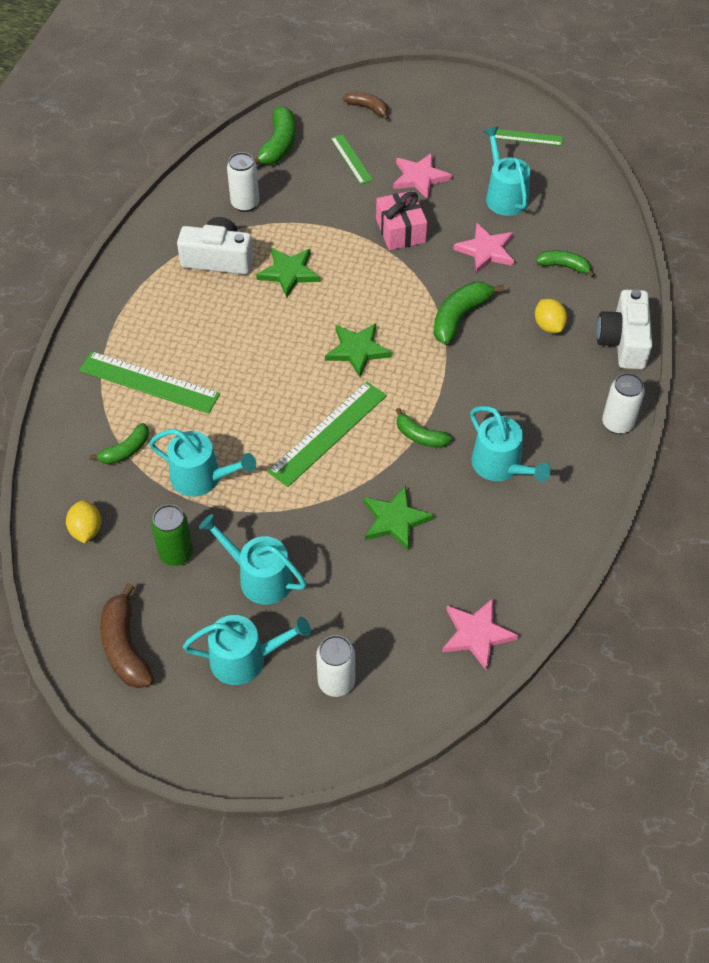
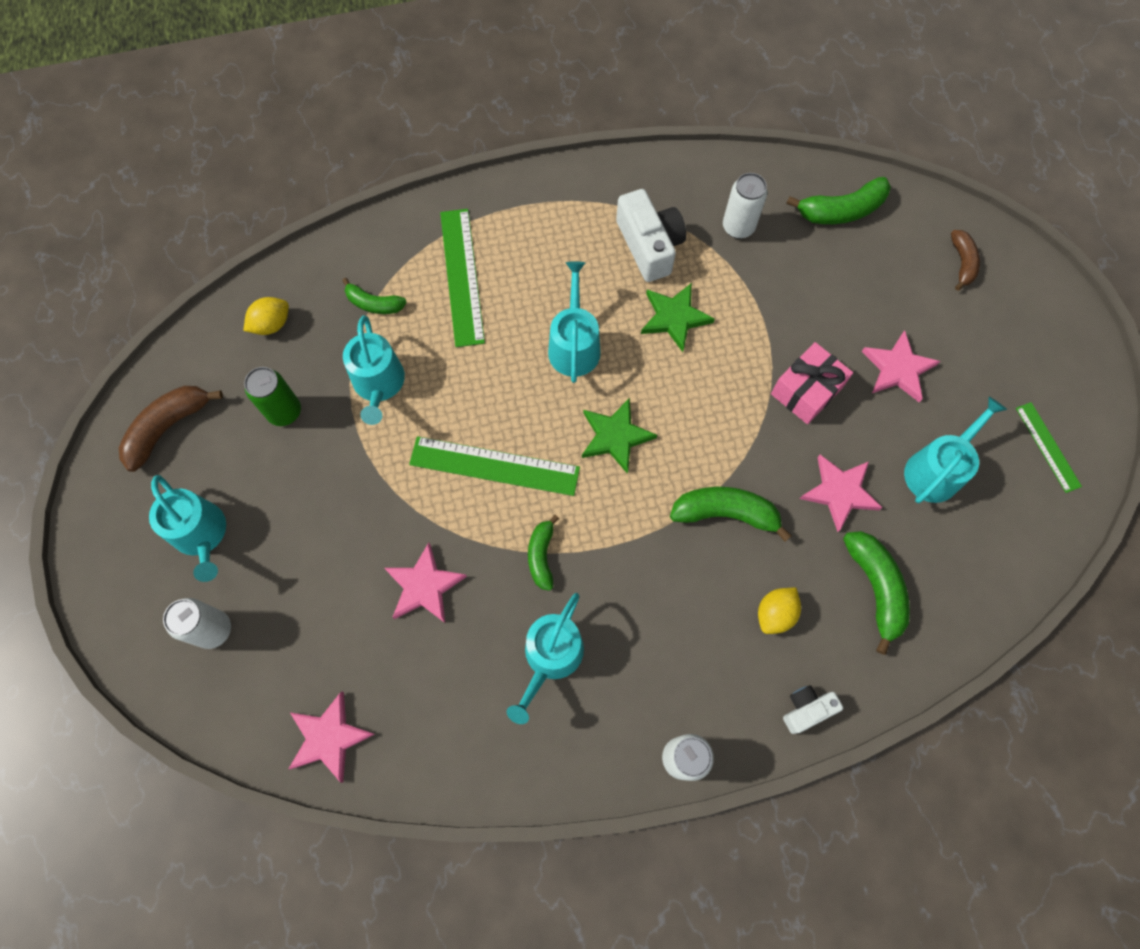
camera: 60 degrees right, 15 degrees up
(259, 577) = (294, 497): turquoise watering can -> turquoise watering can (574, 345)
(351, 159) = (873, 288): green ruler -> none
(395, 520) = (424, 586): green star -> pink star
(564, 266) = (875, 588): green banana -> green banana, size x1.58
(623, 341) = (806, 709): white camera -> white camera, size x0.56

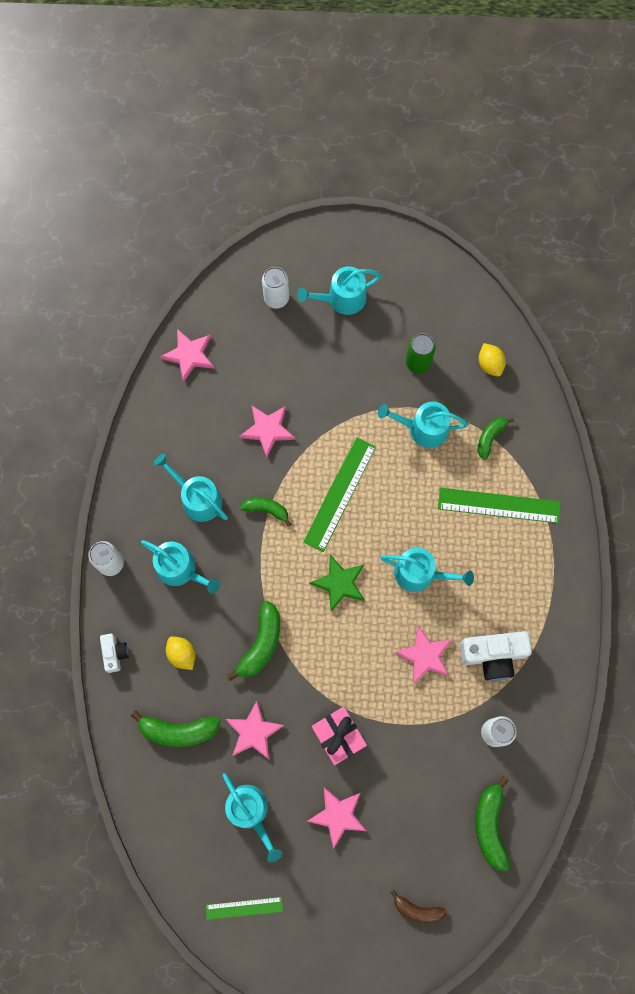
camera: 105 degrees right, 5 degrees up
(168, 427) = (425, 287): brown banana -> none
(659, 651) = (180, 569): none -> turquoise watering can
(674, 317) = (425, 655): green star -> pink star

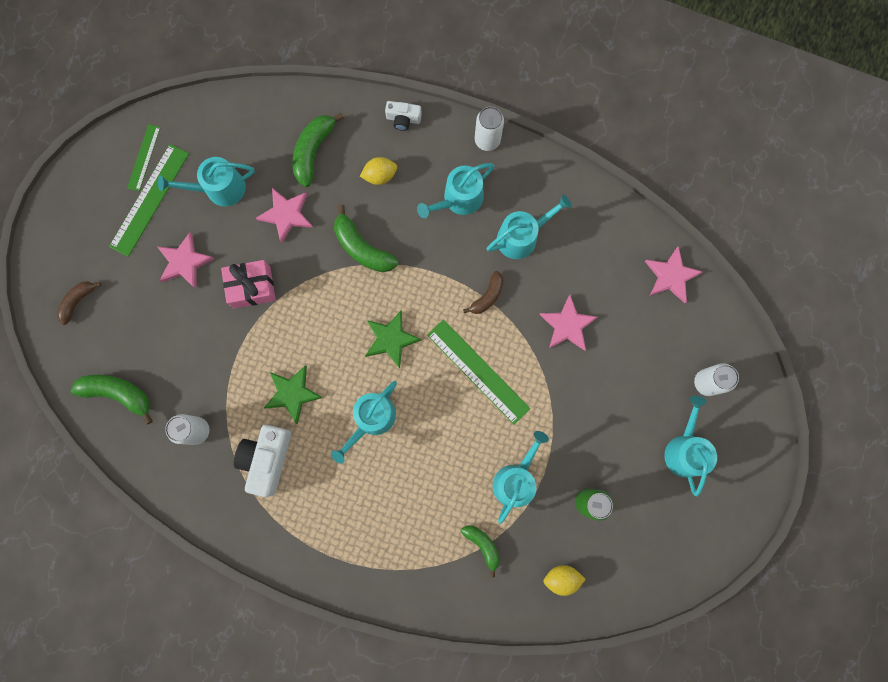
camera: 110 degrees right, 5 degrees up
(266, 510) = (487, 296): green banana -> brown banana
(425, 655) = (292, 393): pink star -> green star
(499, 505) = (409, 525): green ruler -> green ruler (149, 199)

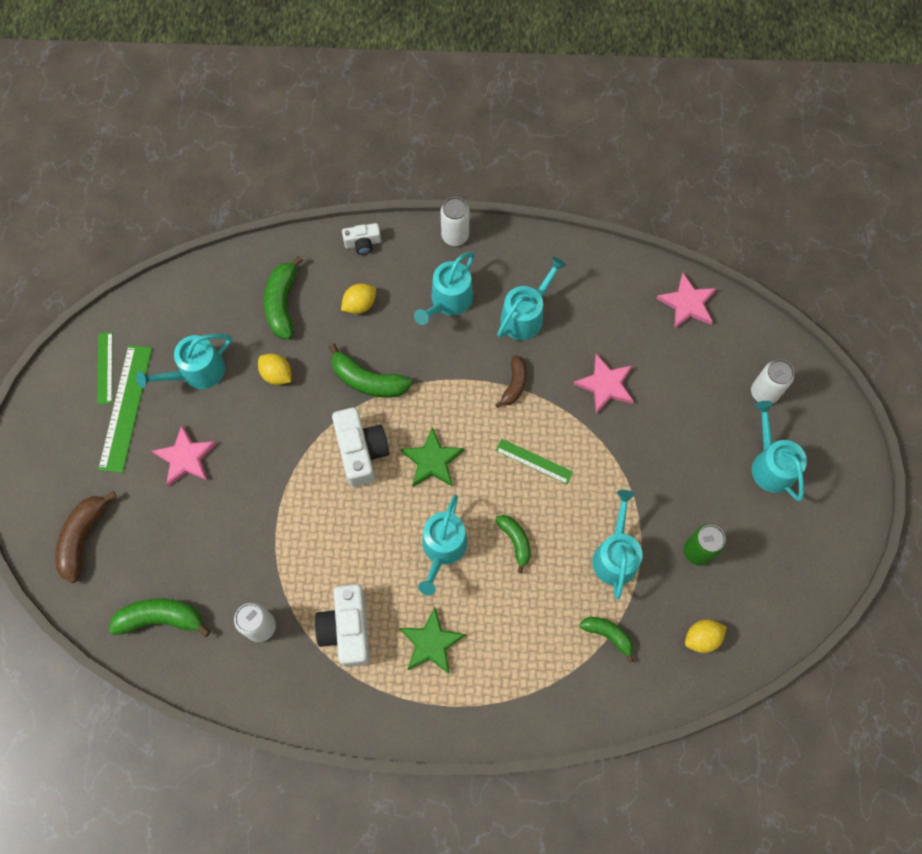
camera: 20 degrees left, 10 degrees down
(78, 301) = (83, 537): brown banana -> brown banana, size x1.58
(252, 287) = (267, 459): pink gift -> none
(286, 215) = (277, 374): pink star -> yellow lemon
(292, 393) = (349, 551): green star -> green star (431, 643)
(333, 309) = (361, 451): none -> white camera
(435, 436) = (515, 541): none -> green banana
(478, 371) = (534, 461): green ruler -> green ruler, size x0.58

